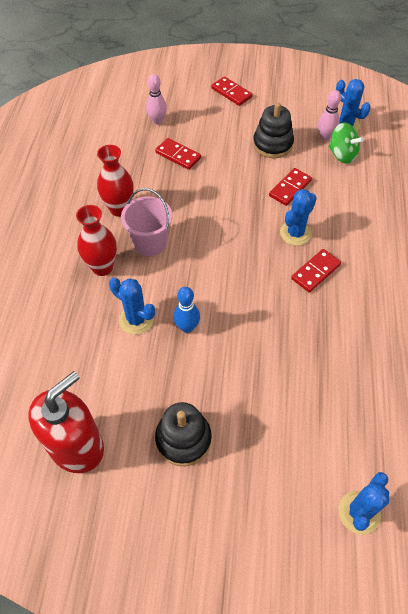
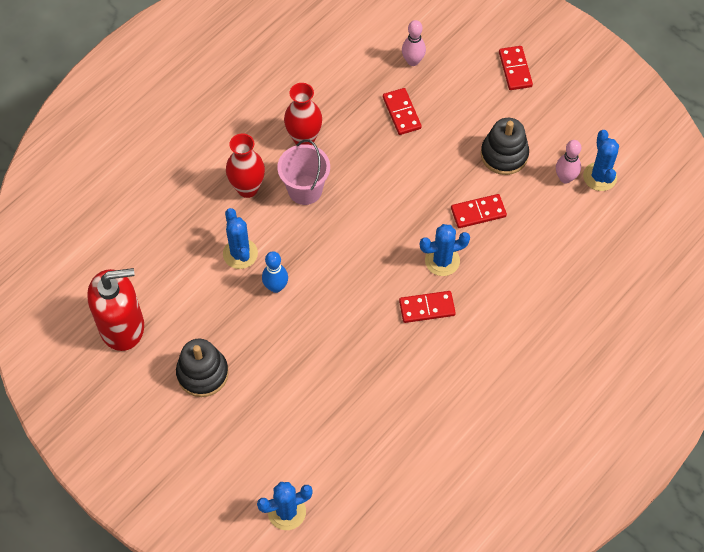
camera: 35 degrees right, 5 degrees up
(342, 155) = (563, 208): green spinning top -> none

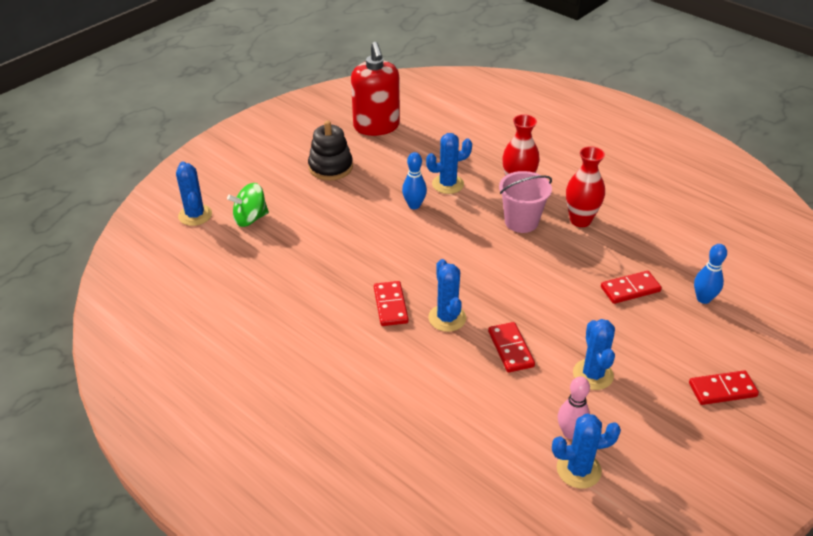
camera: 90 degrees right, 20 degrees down
(294, 451) = (250, 218): none -> green spinning top
(413, 61) = (703, 299): pink bowling pin -> blue bowling pin
(504, 155) = (593, 374): black stacking toy -> blue cactus

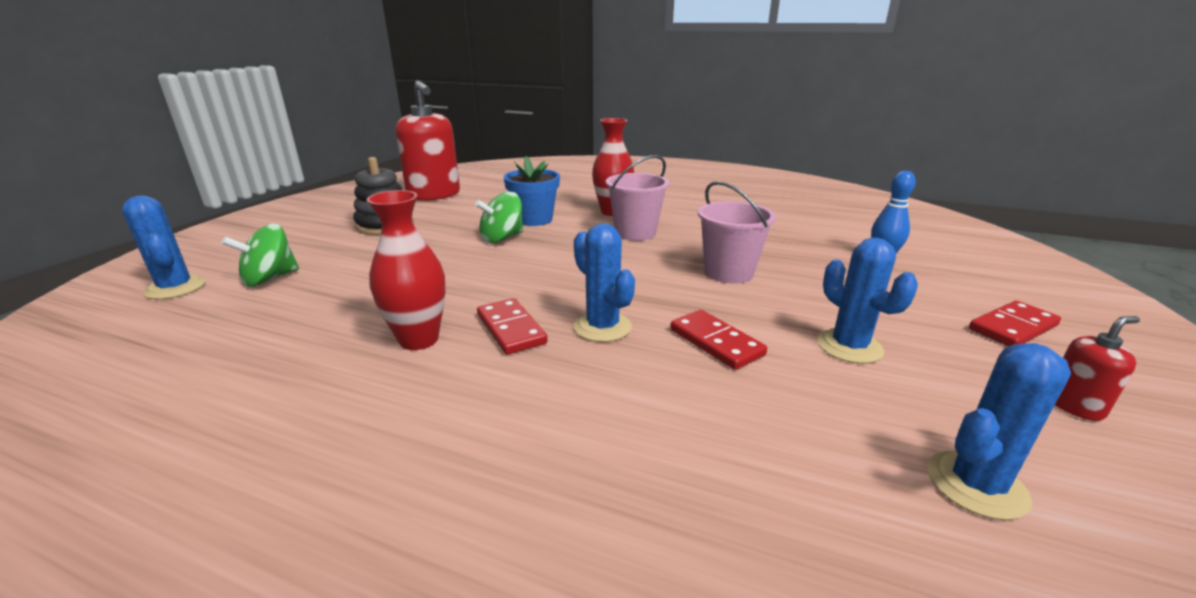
camera: 20 degrees left, 15 degrees down
(414, 205) = (502, 238): blue bowling pin -> green spinning top
(448, 184) = (534, 219): blue cactus -> blue flower pot
(564, 287) = (728, 273): none -> pink bucket
(570, 433) = (900, 428): pink bowling pin -> none
(580, 220) = (697, 224): red vase -> red vase (419, 339)
(630, 289) = (801, 262): red domino -> none
(687, 449) = (1074, 406): none -> red soap dispenser

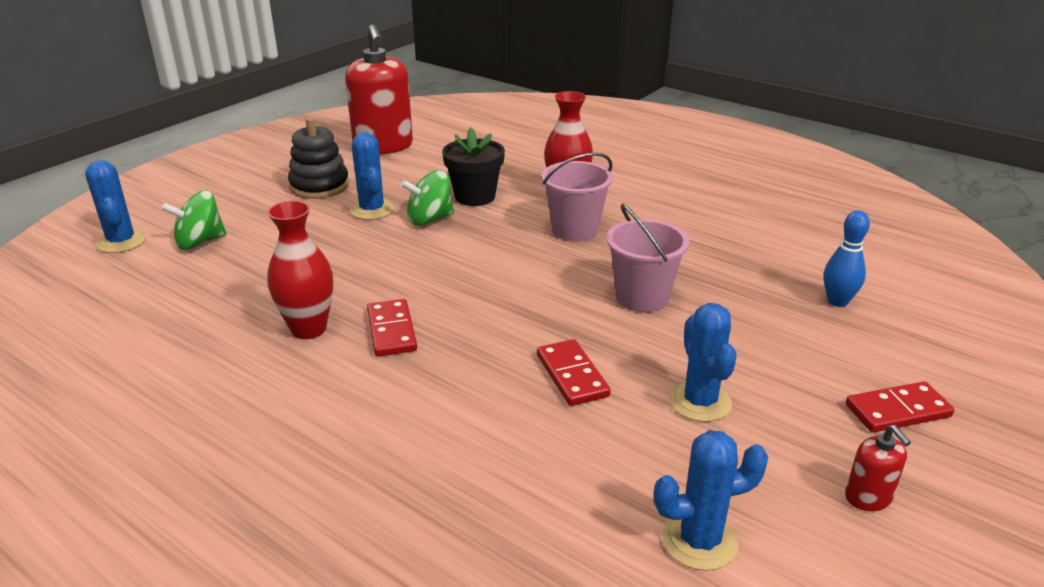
camera: 15 degrees right, 5 degrees up
(534, 219) = (475, 197): blue flower pot -> black flower pot
(602, 327) = (475, 342): blue cactus -> blue cactus (372, 210)
(1074, 406) = (868, 498): red soap dispenser -> red soap dispenser turned 75 degrees clockwise

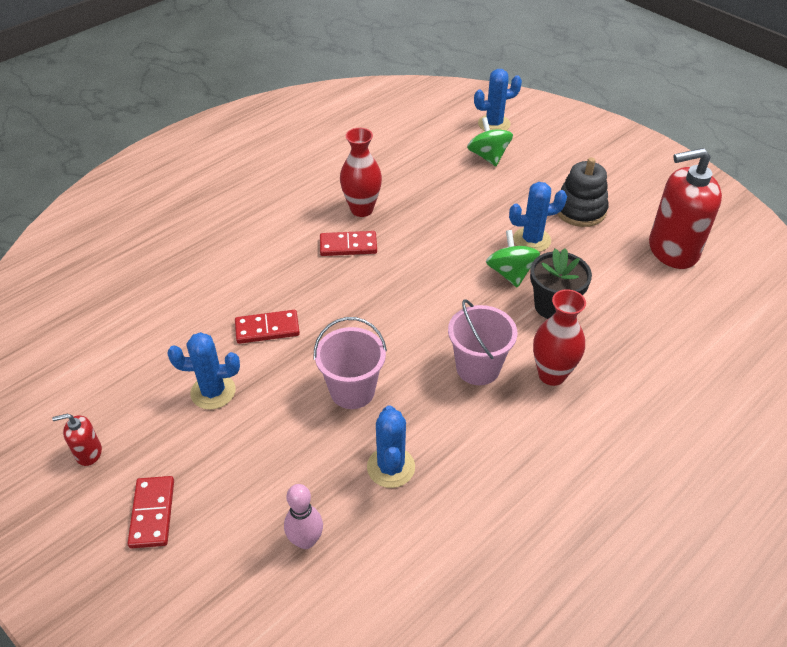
camera: 100 degrees right, 15 degrees up
(699, 541) = (103, 357): blue cactus -> blue cactus (391, 467)
(837, 301) = (306, 540): blue bowling pin -> pink bowling pin

